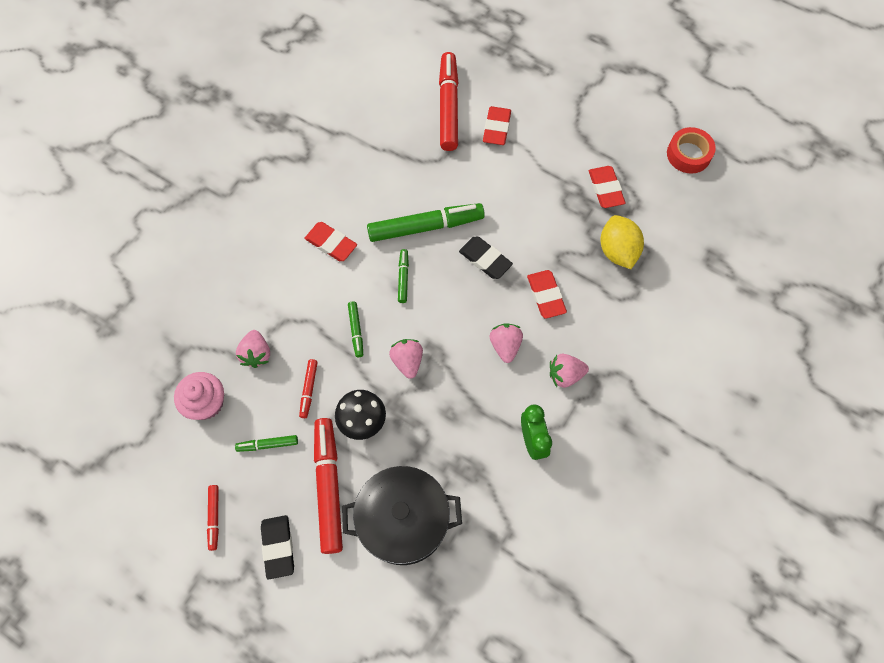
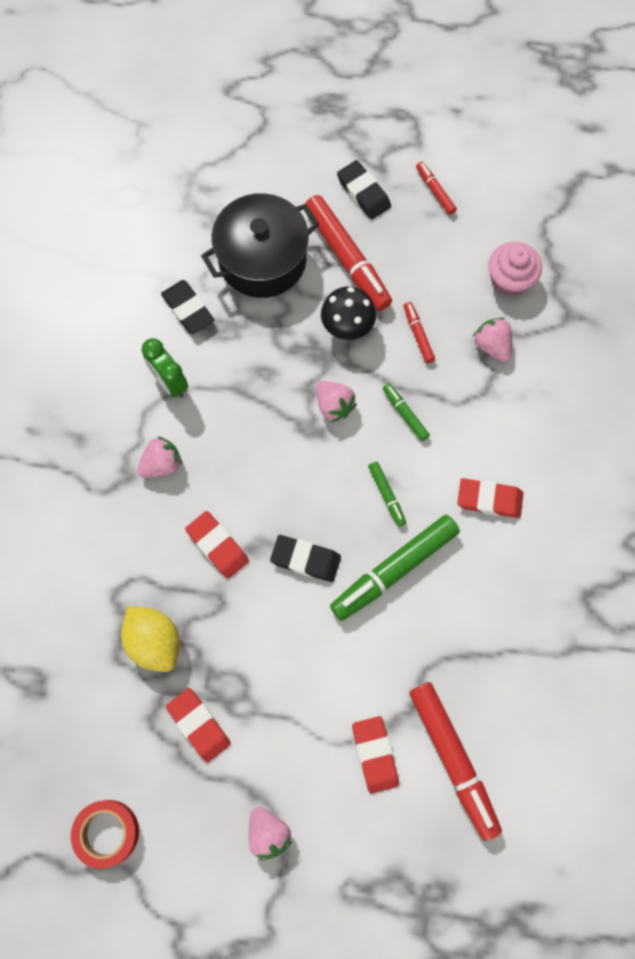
camera: 155 degrees right, 5 degrees up
(267, 444) = (426, 269): green marker -> none
(490, 502) = (188, 309): none -> black eraser
(505, 346) = (238, 467): pink strawberry -> pink strawberry (268, 833)

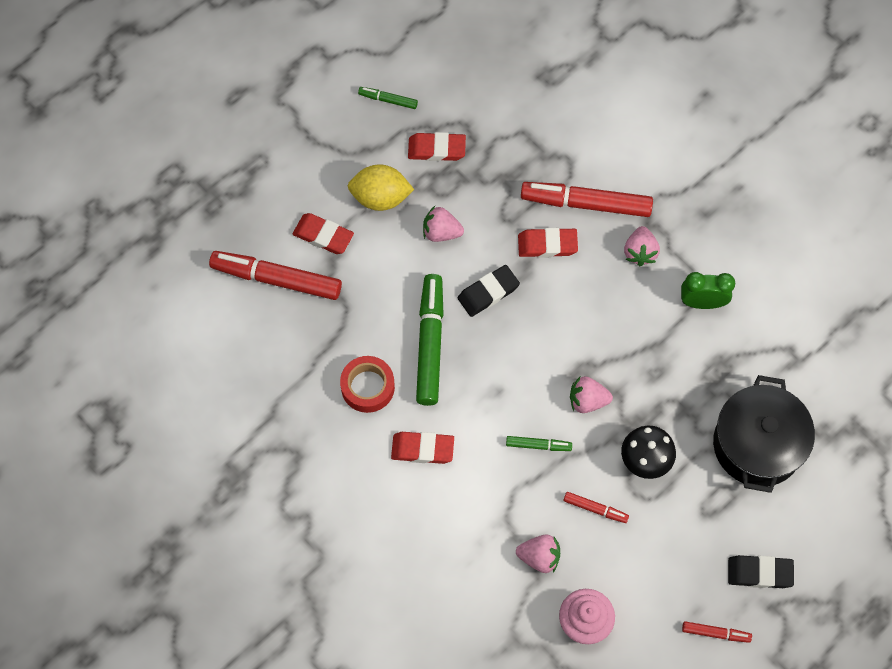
camera: 130 degrees right, 5 degrees down
(107, 833) = (418, 56): red tape -> red tape (367, 387)
(154, 642) = (514, 161): yellow lemon -> yellow lemon (380, 198)
(188, 309) = (755, 358): black eraser -> none
(268, 833) = (335, 141): pink strawberry -> pink strawberry (441, 232)
(347, 258) = (707, 510): red marker -> red marker (586, 203)
(386, 495) = (487, 382): green marker -> green marker (388, 100)
(489, 499) = (422, 449): red eraser -> red eraser turned 45 degrees clockwise

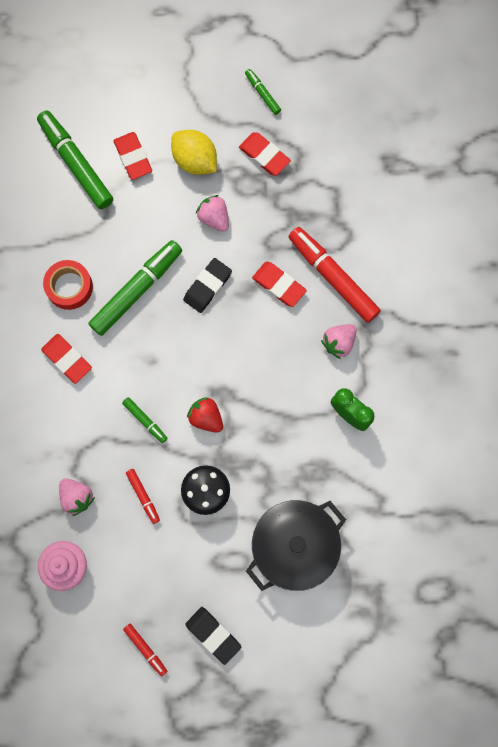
camera: 40 degrees right, 10 degrees up
(277, 279) = (76, 163): red marker -> green marker
(488, 292) = (207, 286): black eraser -> black eraser turned 60 degrees counterclockwise
(587, 401) = (206, 417): pink strawberry -> red strawberry

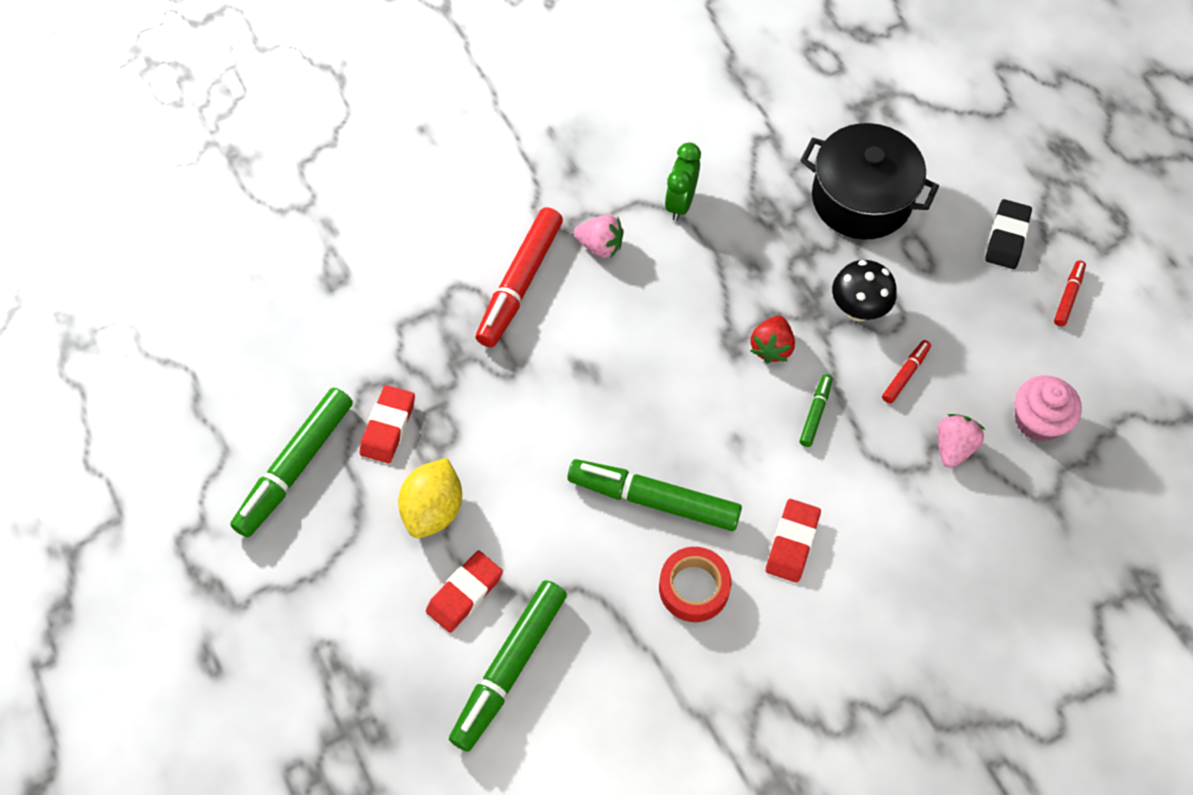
camera: 115 degrees left, 15 degrees down
(207, 286) = (604, 417): black eraser -> none
(214, 218) = (506, 450): pink strawberry -> none
(262, 94) = (295, 467): green marker -> green marker, size x2.11
(279, 285) = (561, 337): red eraser -> none

